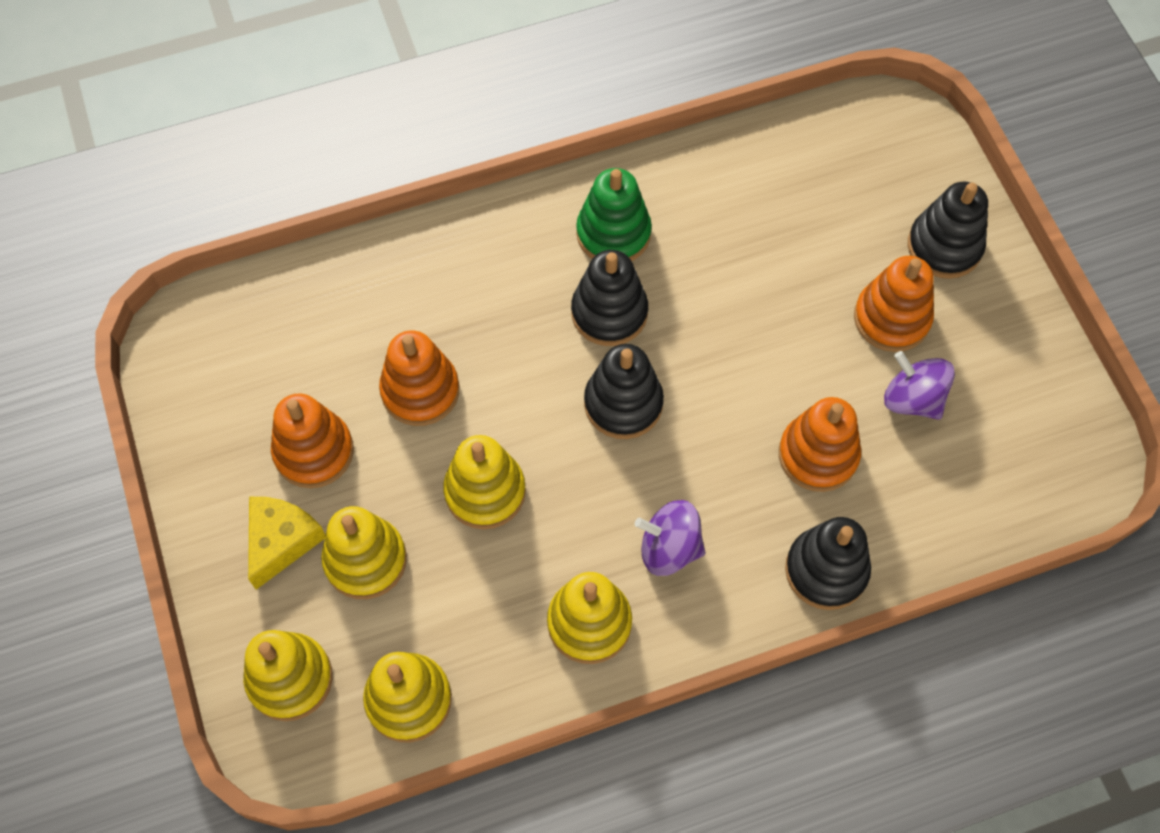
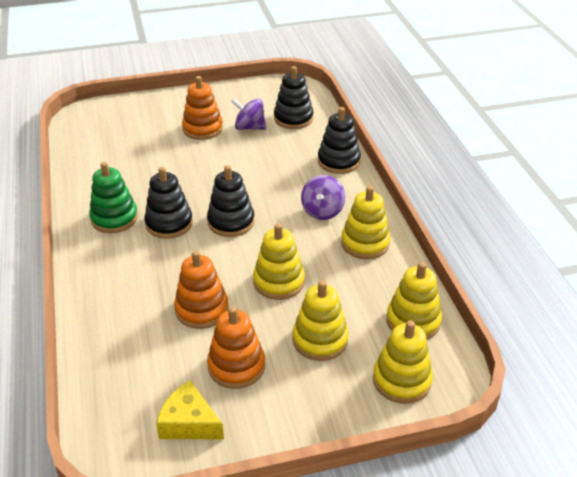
camera: 85 degrees left, 25 degrees down
(281, 541) = (302, 385): yellow cheese -> yellow cheese (189, 423)
(818, 455) = (275, 158): orange stacking toy -> none
(912, 399) = (249, 127): purple spinning top -> purple spinning top turned 60 degrees clockwise
(944, 246) = (166, 110): black stacking toy -> black stacking toy (293, 118)

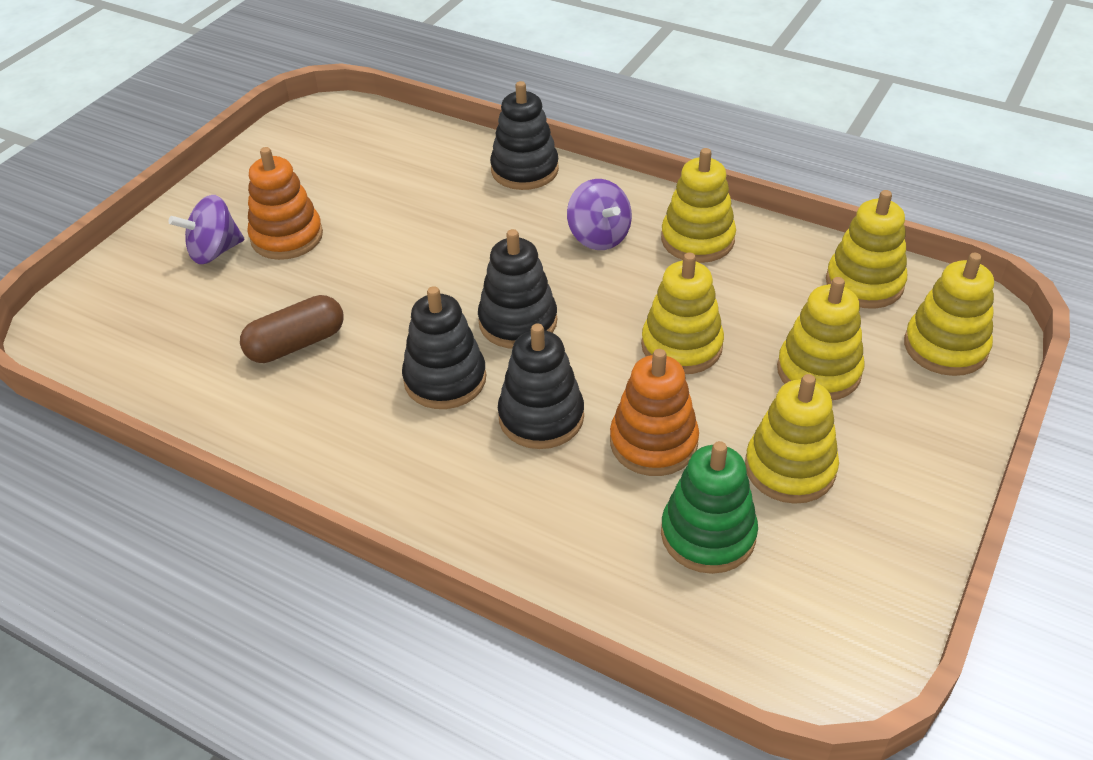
camera: 45 degrees left, 5 degrees up
(114, 218) = (360, 427): green stacking toy -> green stacking toy (708, 534)
(142, 172) = (296, 344): none -> brown capsule
(189, 423) = (845, 568): yellow cheese -> none
(236, 366) = (790, 468): orange stacking toy -> yellow stacking toy
(249, 127) = (349, 197): purple spinning top -> purple spinning top (214, 251)
(293, 118) = (387, 153): black stacking toy -> black stacking toy (541, 417)

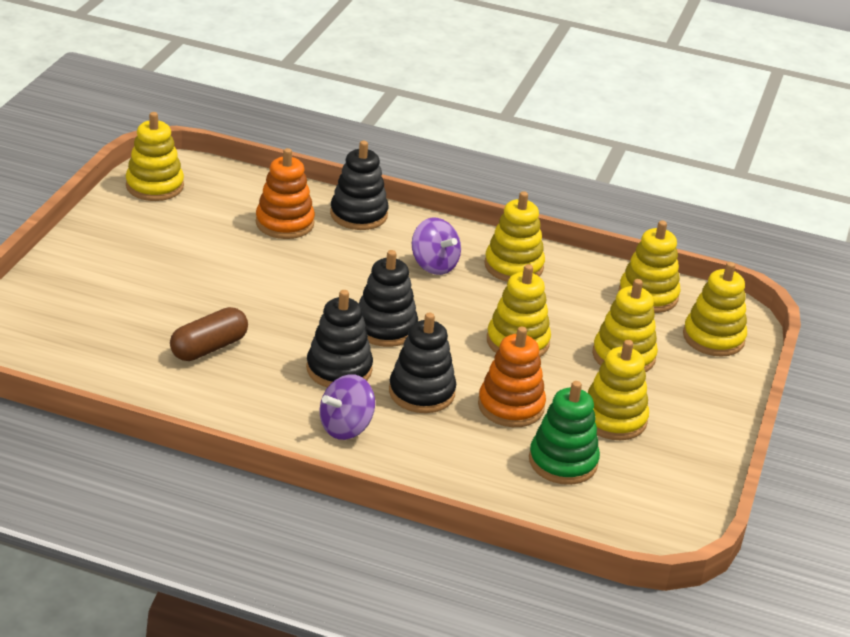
camera: 15 degrees left, 10 degrees down
(214, 251) = (111, 280): purple spinning top -> purple spinning top (346, 427)
(287, 237) = (171, 268): orange stacking toy -> orange stacking toy (285, 223)
(304, 134) = (155, 186): none -> yellow stacking toy

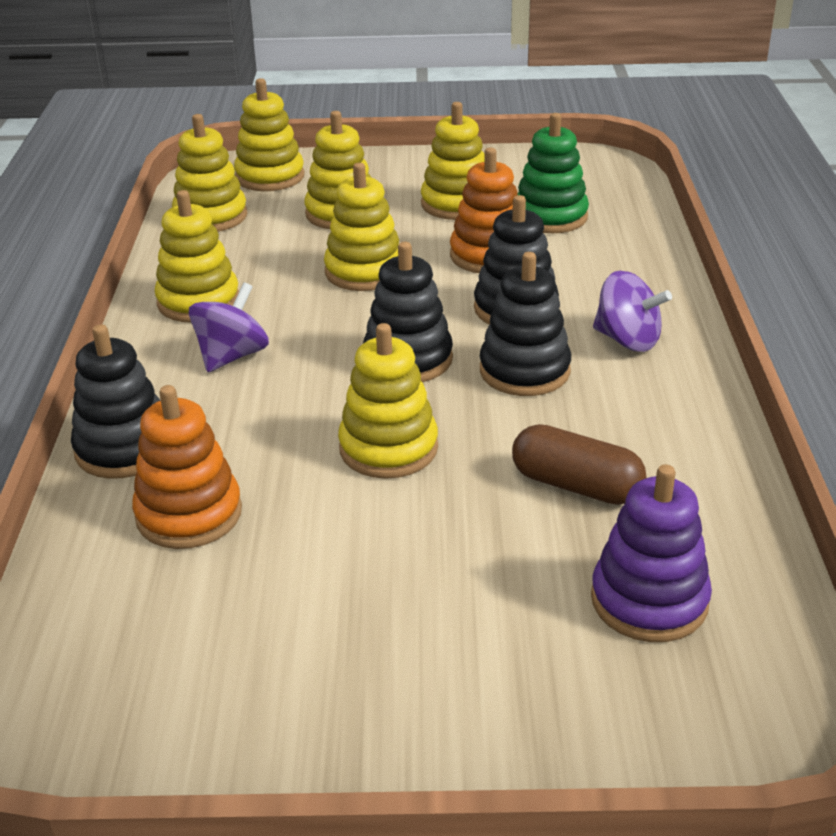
camera: 105 degrees left, 0 degrees up
(102, 337) = (649, 600): none -> purple stacking toy
(155, 186) = (130, 724): yellow stacking toy -> yellow stacking toy (388, 448)

